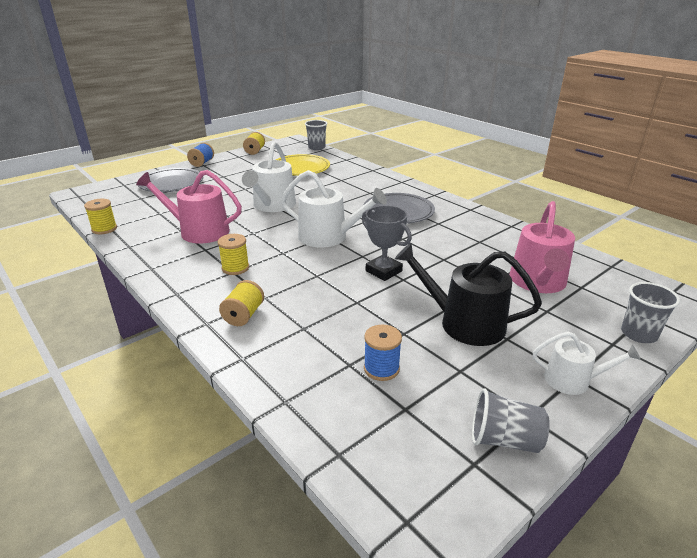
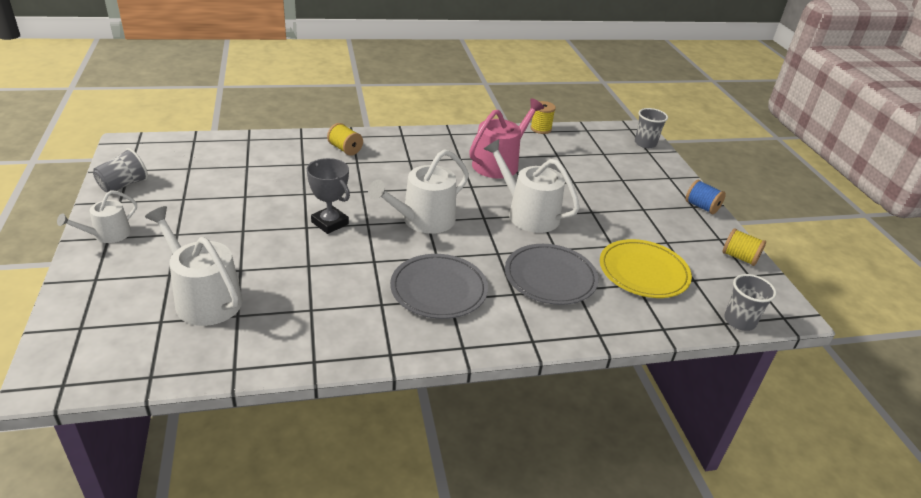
camera: 115 degrees right, 5 degrees up
(171, 183) = (637, 175): grey plate -> grey plate (550, 277)
(235, 268) = (414, 162): yellow spool -> none
(381, 368) = (227, 174): blue spool -> none
(383, 271) = (330, 223): grey trophy -> grey trophy turned 60 degrees clockwise
(464, 323) = (217, 225): black watering can -> none
(538, 282) = (203, 298): pink watering can -> white watering can
(638, 334) = (78, 302): grey cup -> grey cup (645, 143)

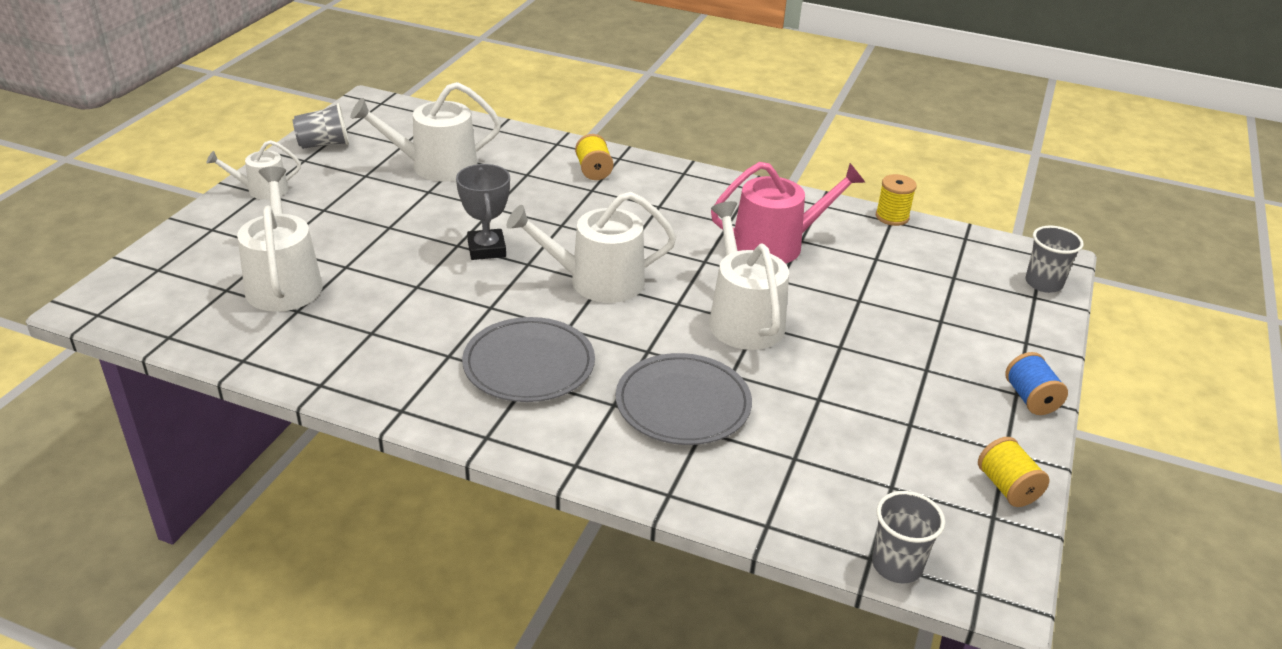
camera: 35 degrees right, 0 degrees up
(231, 176) = (436, 166): none -> white watering can
(643, 272) = (824, 447): yellow plate -> none

